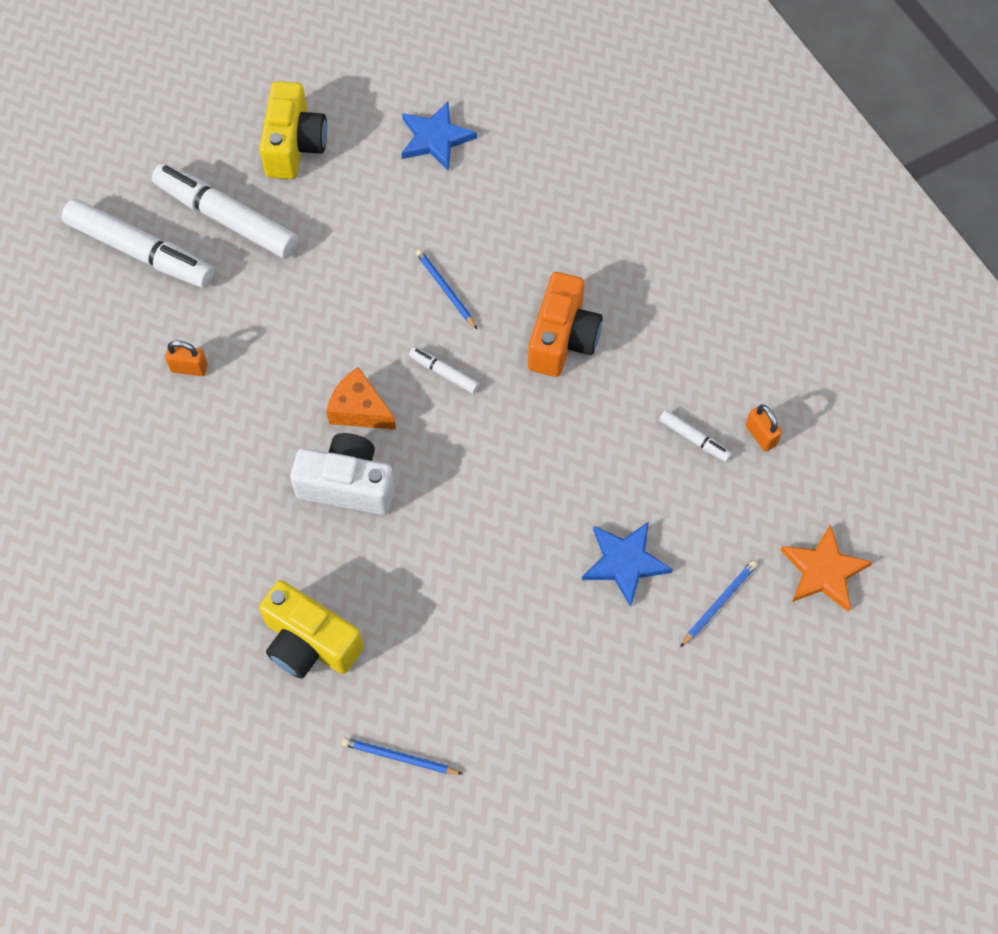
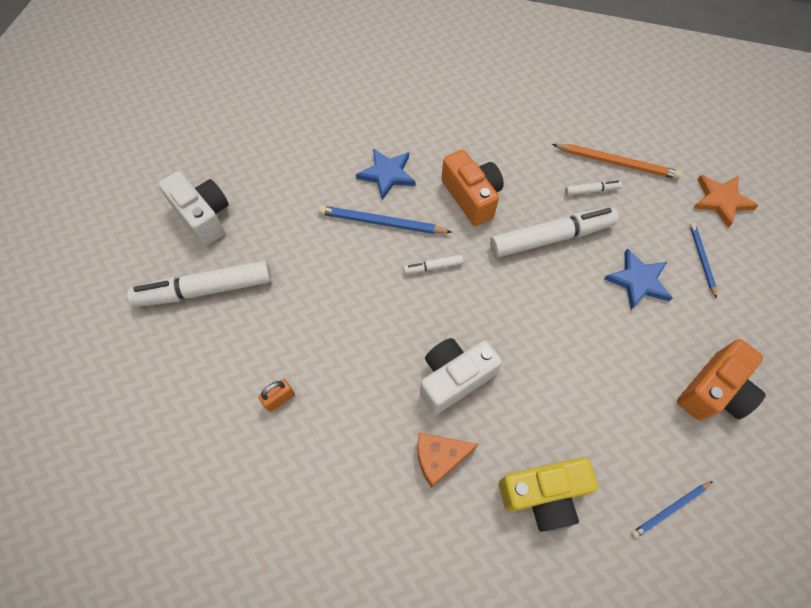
camera: 45 degrees left, 0 degrees up
(141, 252) = (168, 356): white marker -> white marker (551, 237)
(294, 145) = (203, 216): yellow camera -> white camera
(359, 409) = (410, 329): orange cheese -> orange cheese (439, 458)
(435, 138) = (284, 150): blue star -> blue star (387, 174)
(445, 289) = (381, 223): blue pencil -> blue pencil, size x1.65
(565, 716) = (713, 391): none -> orange camera
(760, 435) = (616, 163): orange padlock -> orange pencil

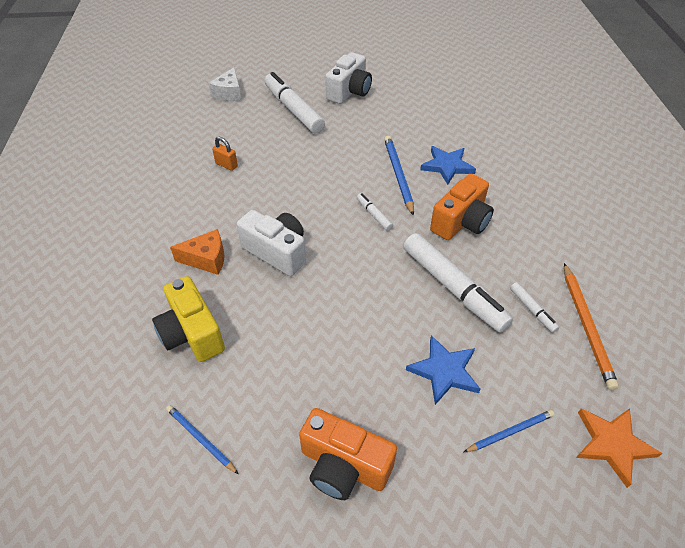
camera: 70 degrees right, 15 degrees down
(119, 360) = (229, 93): none -> white cheese
(439, 458) = (206, 259): orange cheese -> orange cheese turned 120 degrees clockwise

